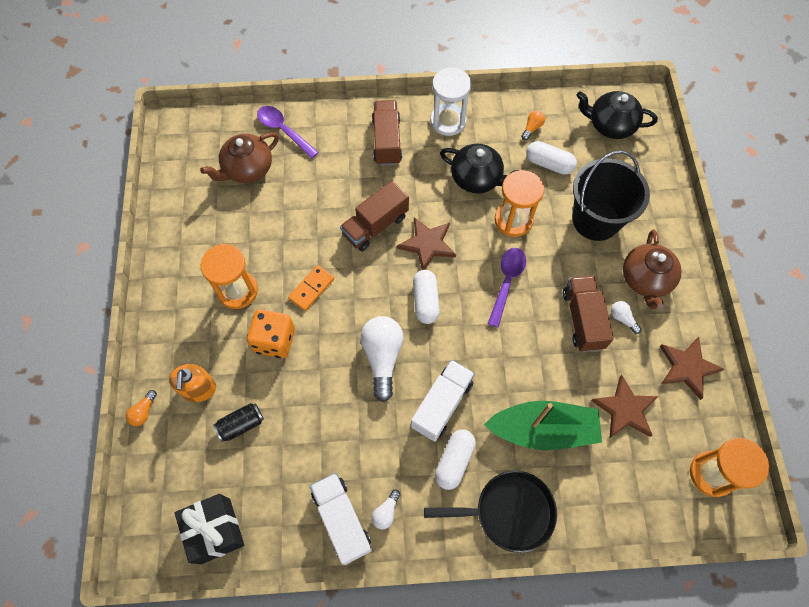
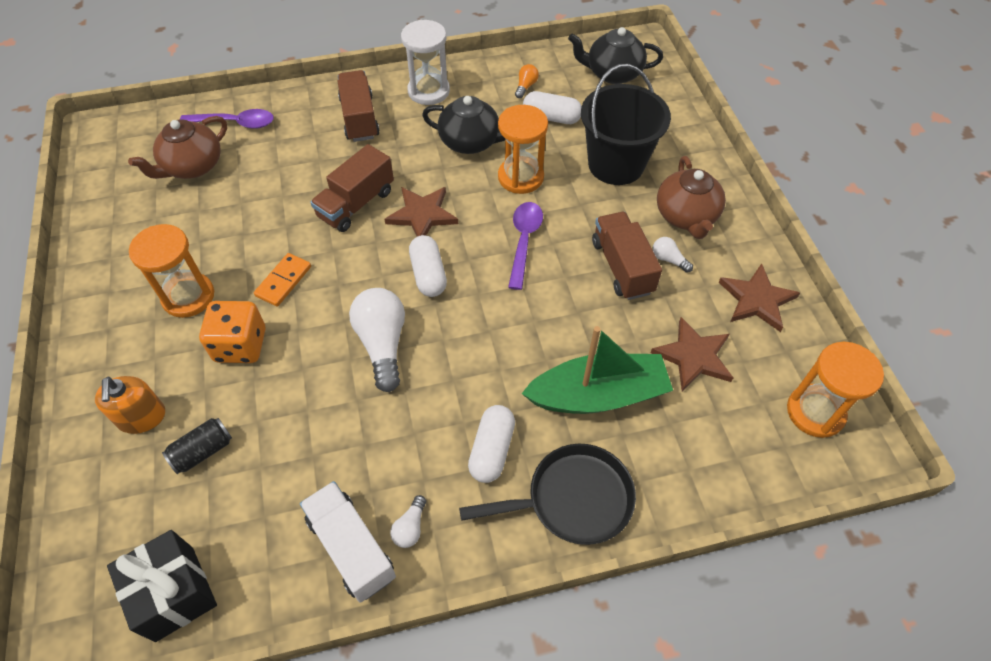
camera: 10 degrees left, 10 degrees down
(144, 412) = (66, 457): orange light bulb -> none
(284, 131) = (235, 123): purple spoon -> purple spoon turned 150 degrees clockwise
(442, 404) = (465, 386): white truck -> none

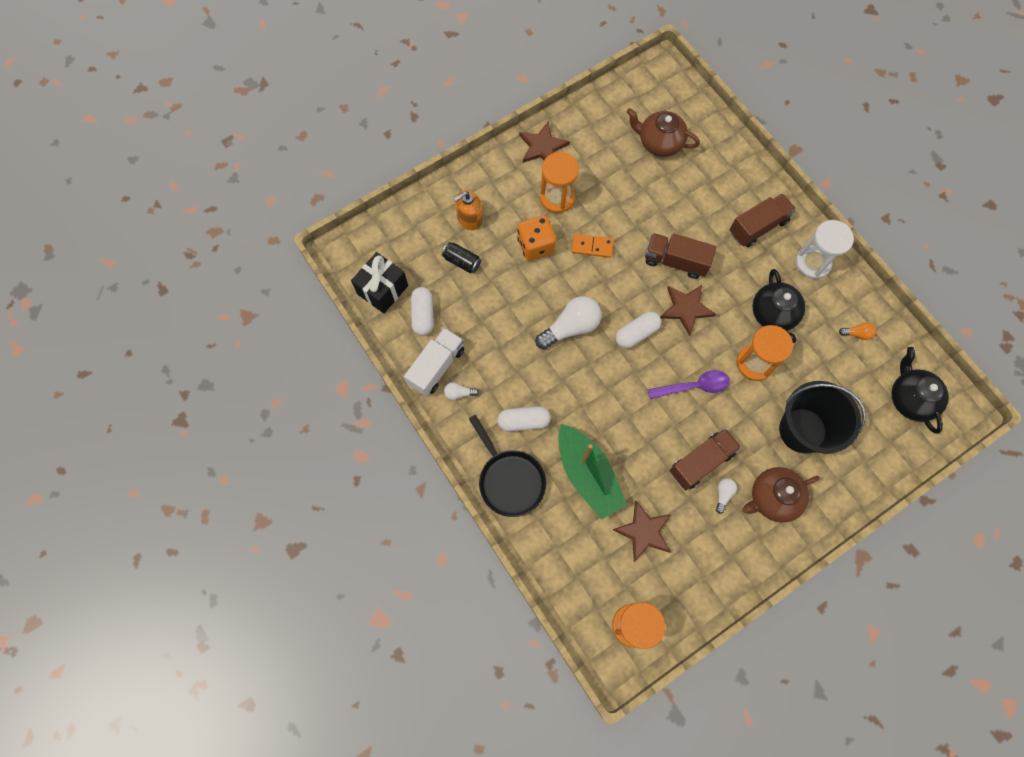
camera: 70 degrees right, 15 degrees up
(235, 123) = (711, 147): purple spoon -> none
(551, 118) = (830, 365): white capsule -> white capsule (423, 315)
(757, 300) = (713, 568): brown star -> brown star (542, 147)

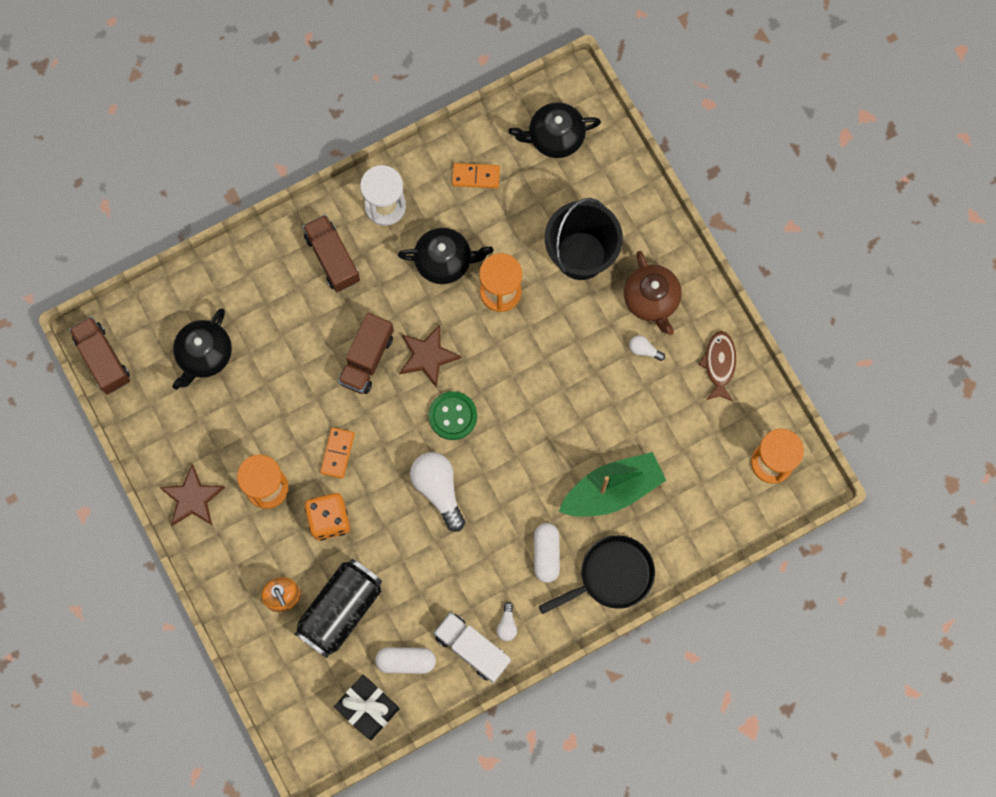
camera: 85 degrees left, 5 degrees up
(462, 261) = (340, 610): black can -> black can, size x2.10
(636, 333) = (452, 416): white capsule -> green button
(644, 532) = (677, 438): brown star -> none
(659, 143) = (204, 355): brown teapot -> black teapot
(693, 386) = (521, 362): purple spoon -> none
(701, 462) = (607, 367): brown truck -> brown truck (103, 359)
(721, 567) = (719, 364): none -> brown fish
(856, 334) = (476, 176): orange light bulb -> orange domino

